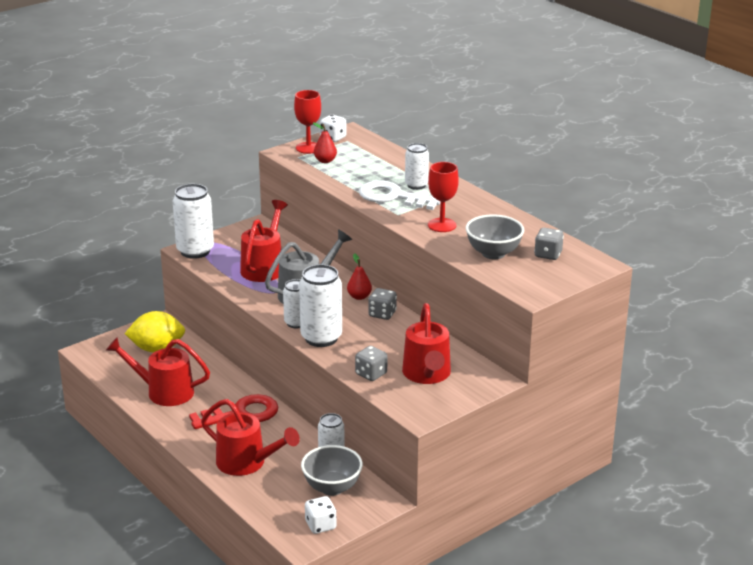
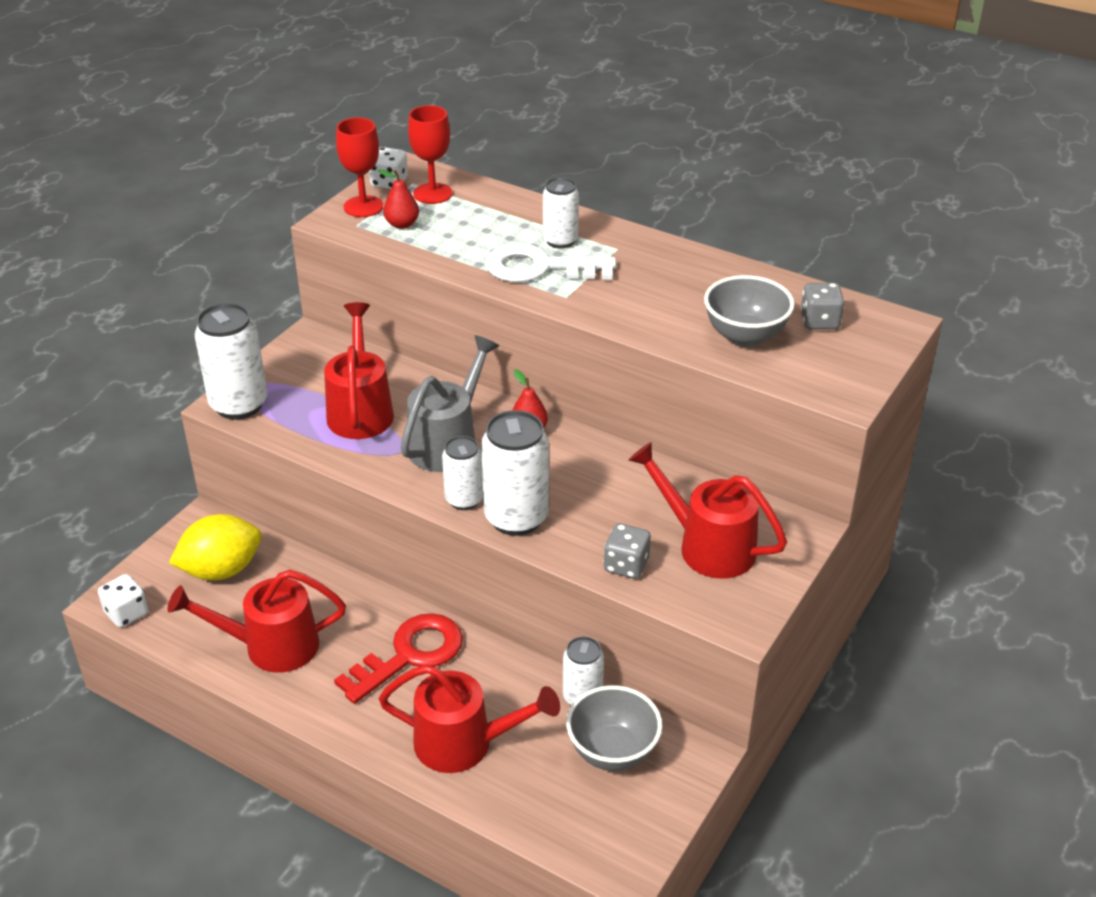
camera: 20 degrees left, 10 degrees up
(320, 525) = (633, 827): white dice -> white dice (126, 613)
(382, 314) = (579, 453): grey dice -> none
(427, 375) = (706, 546): red watering can -> red watering can turned 150 degrees clockwise
(442, 225) = (641, 302): red goblet -> red goblet (432, 193)

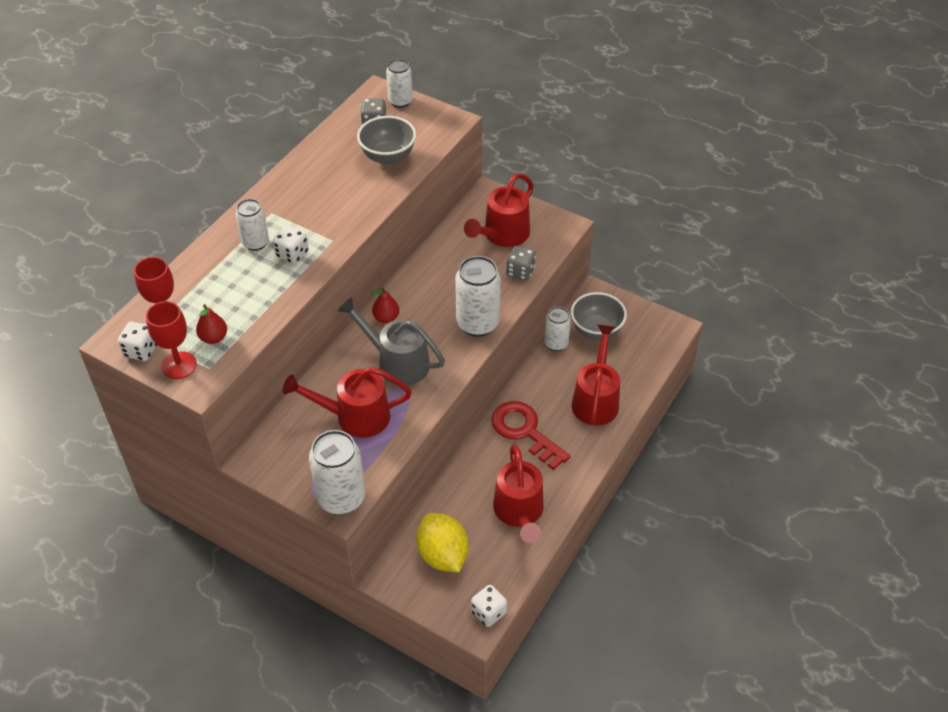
camera: 90 degrees left, 10 degrees up
(464, 499) = (459, 351): white can -> white can (400, 101)
(540, 268) = (292, 254): white key -> white dice

